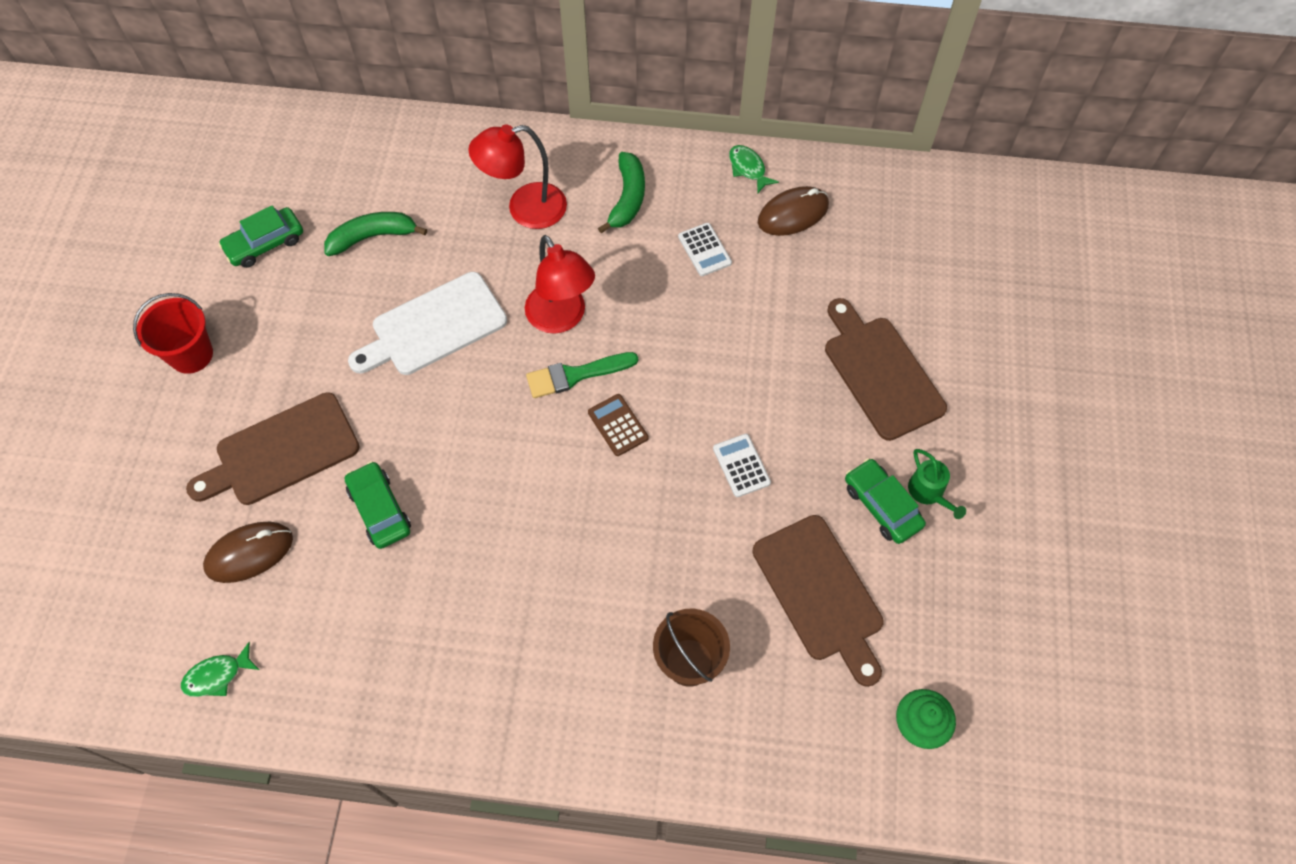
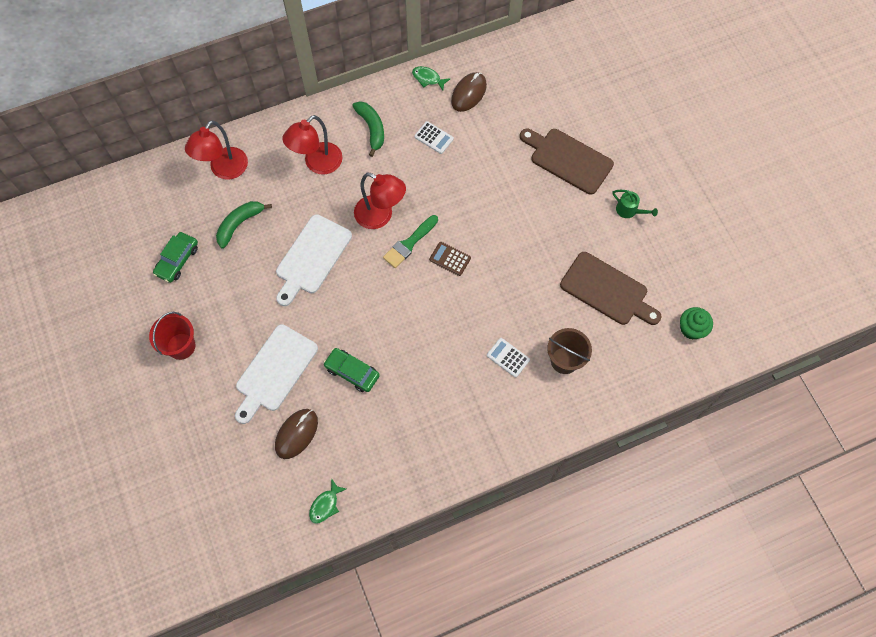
camera: 30 degrees left, 5 degrees up
(282, 452) = (275, 371): brown cutting board -> white cutting board
(402, 160) = (224, 170): none -> red lamp
(741, 465) = (527, 246): white calculator -> white calculator (508, 357)
(882, 505) = (610, 229): green car -> none

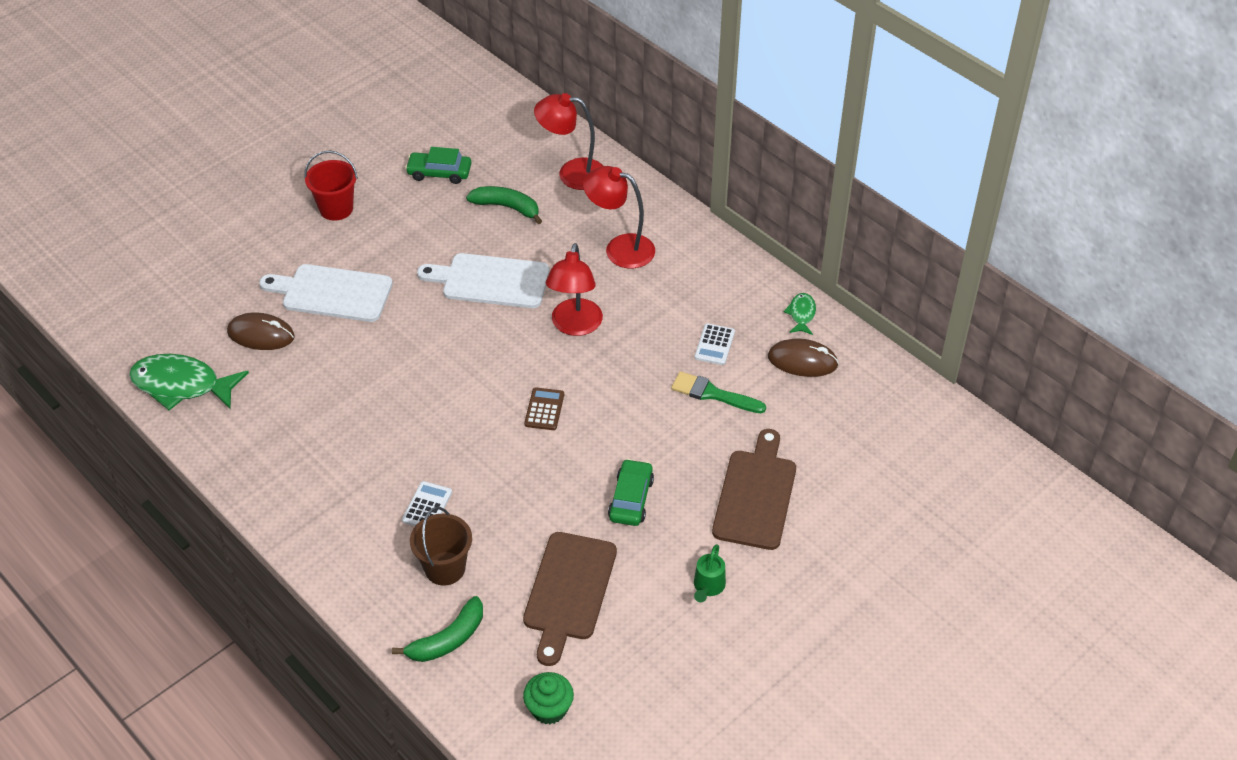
camera: 70 degrees right, 20 degrees down
(325, 505) = (182, 385): green fish -> green fish, size x2.04
(352, 372) = (354, 360): green car -> green car (631, 499)
(371, 129) = (695, 282): green banana -> green banana (447, 639)
(409, 243) = (549, 364): green brush -> green brush (713, 394)

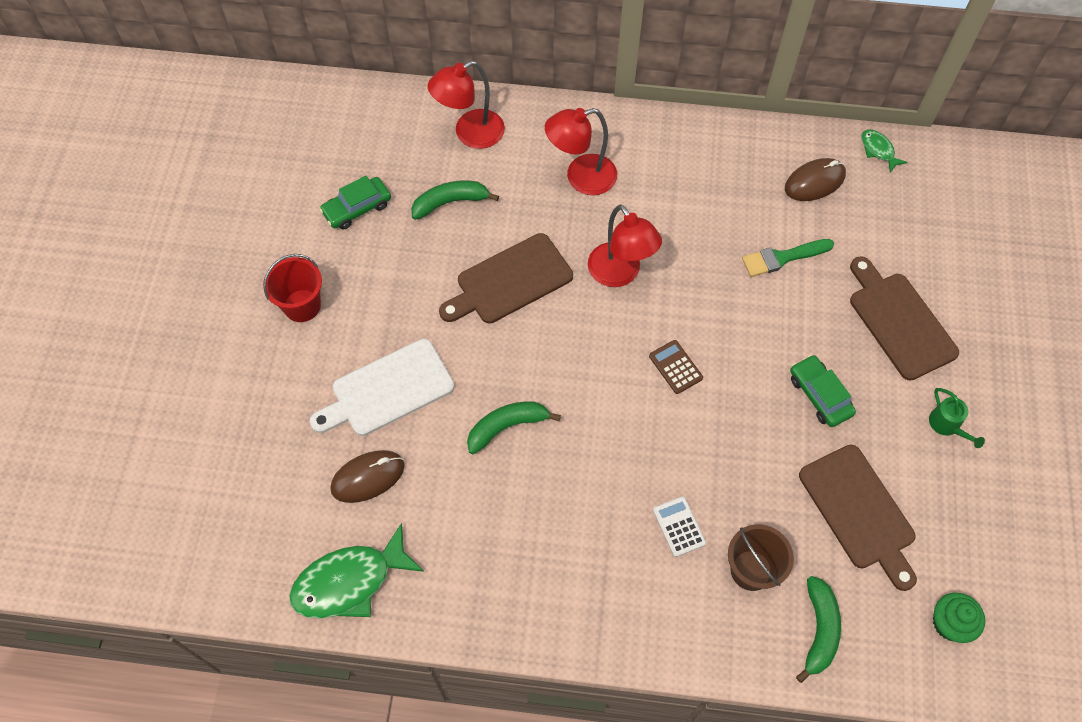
camera: 40 degrees left, 15 degrees up
(383, 366) = (507, 427): none -> green banana
(491, 281) = (510, 281): white cutting board -> brown cutting board
(714, 345) = (740, 214): white calculator -> none
(801, 314) = (773, 142): green fish -> green fish (878, 150)

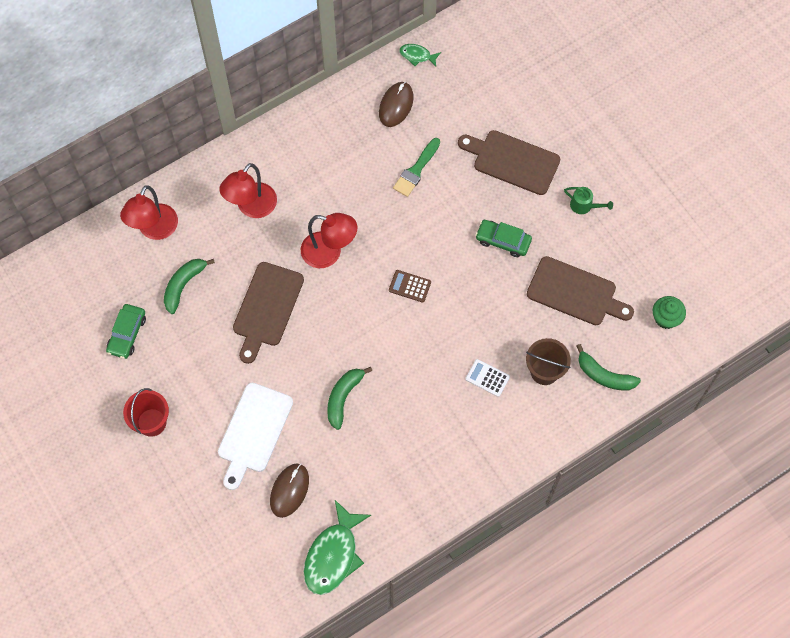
camera: 40 degrees left, 5 degrees up
(819, 630) = (604, 375): green banana -> green banana turned 150 degrees clockwise

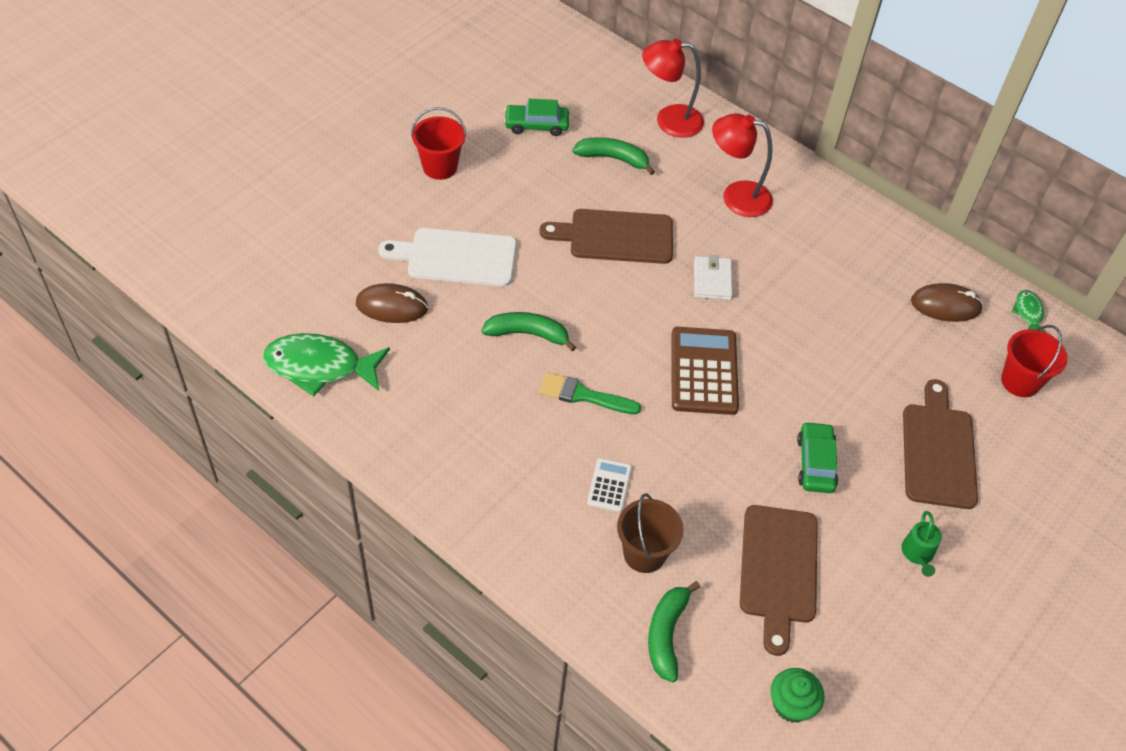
camera: 70 degrees right, 15 degrees down
(329, 253) = (712, 280): red lamp -> white wallet
(409, 286) = (704, 371): brown calculator -> brown calculator, size x1.95
(416, 170) = (867, 345): green brush -> green brush (583, 395)
(472, 87) = (1020, 381): none -> red bucket

